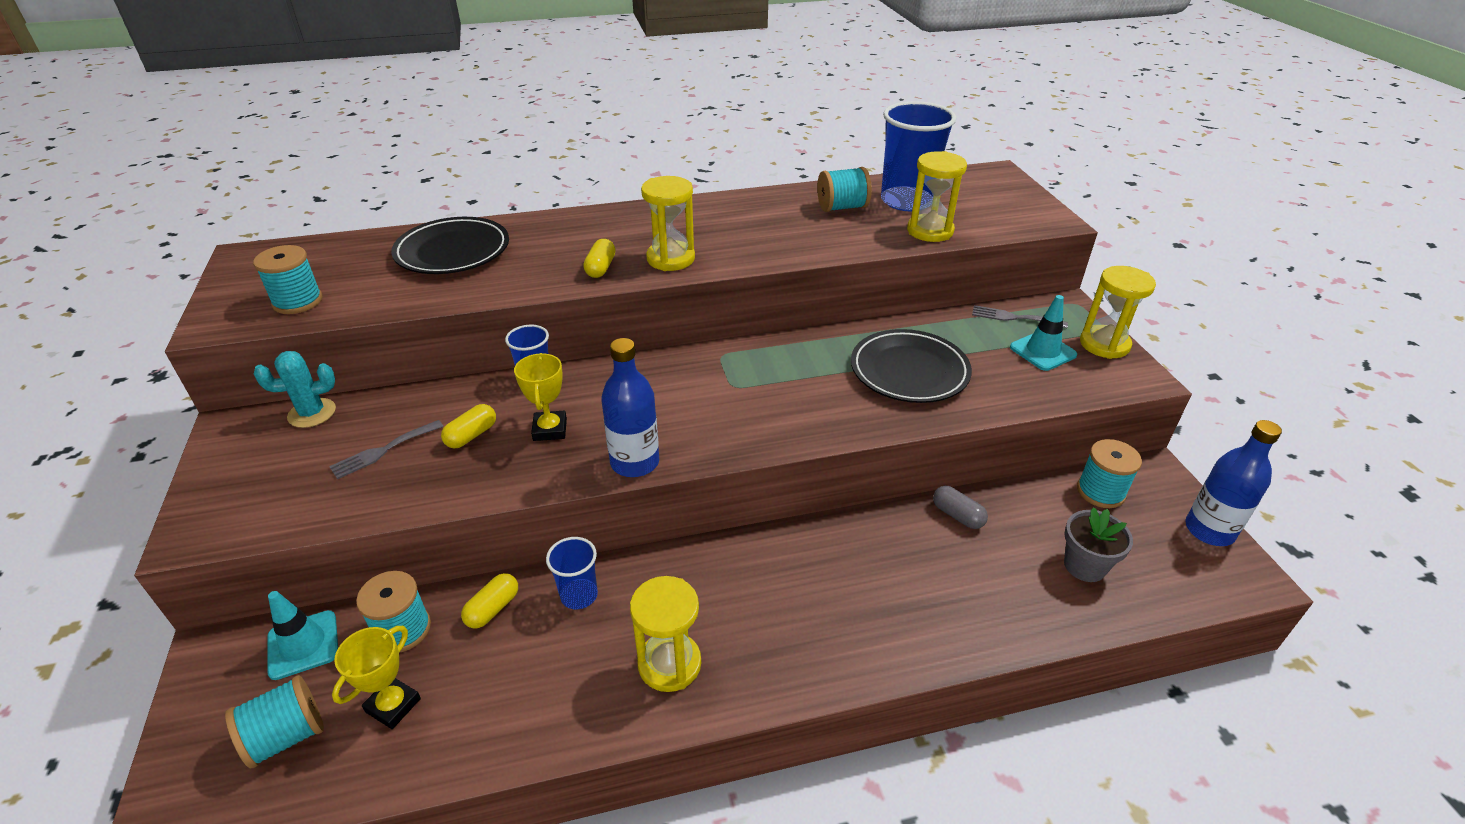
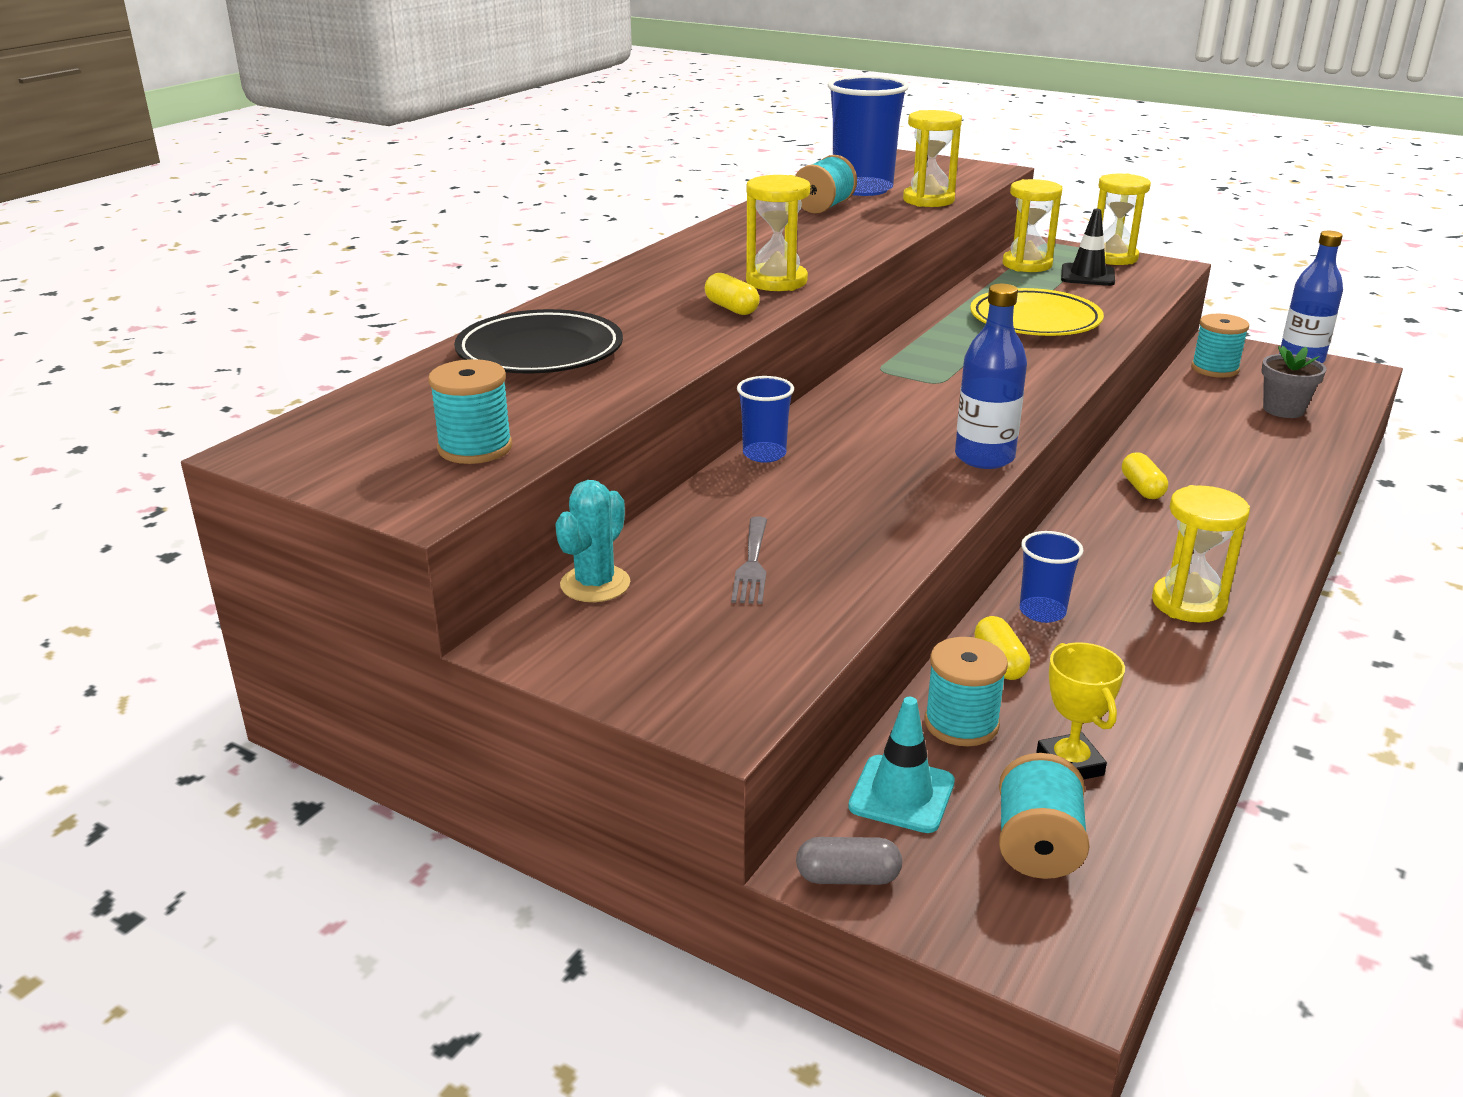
camera: 45 degrees left, 10 degrees down
(471, 435) = (807, 513): yellow capsule -> yellow capsule (1142, 488)
(550, 429) = (865, 475): yellow trophy -> none
(909, 371) = (1035, 320): black plate -> yellow plate
(957, 515) = (1169, 423): grey capsule -> grey capsule (848, 877)
(1013, 317) = (1027, 264): grey fork -> yellow hourglass
(1042, 351) = (1087, 275): turquoise traffic cone -> black traffic cone

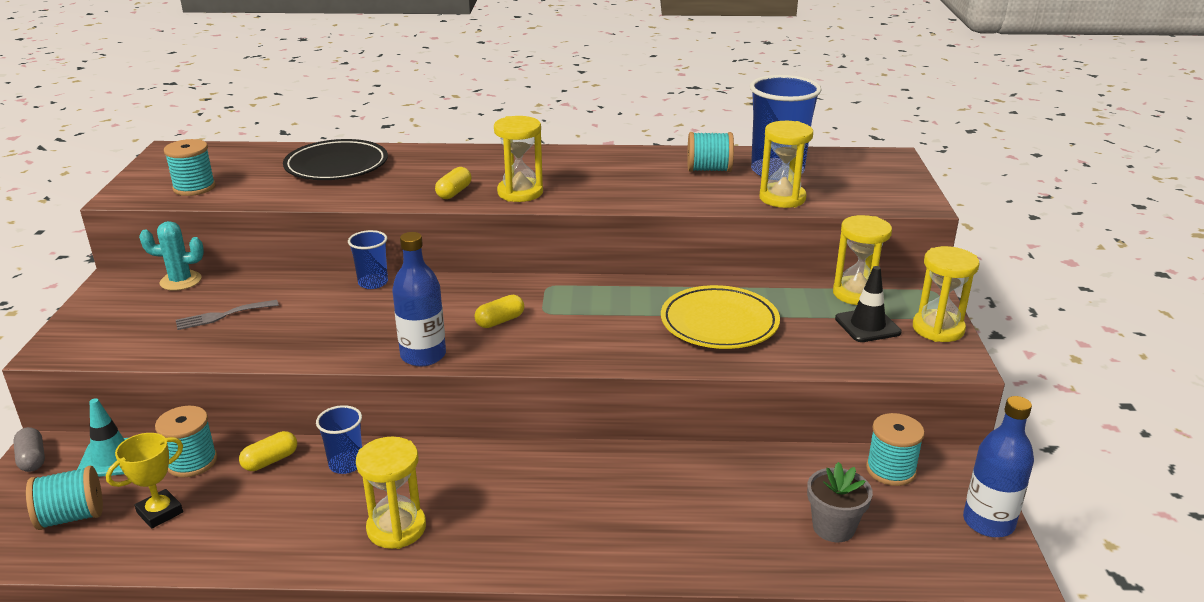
camera: 60 degrees right, 0 degrees up
(1142, 488) = (580, 472): yellow capsule -> yellow capsule (500, 321)

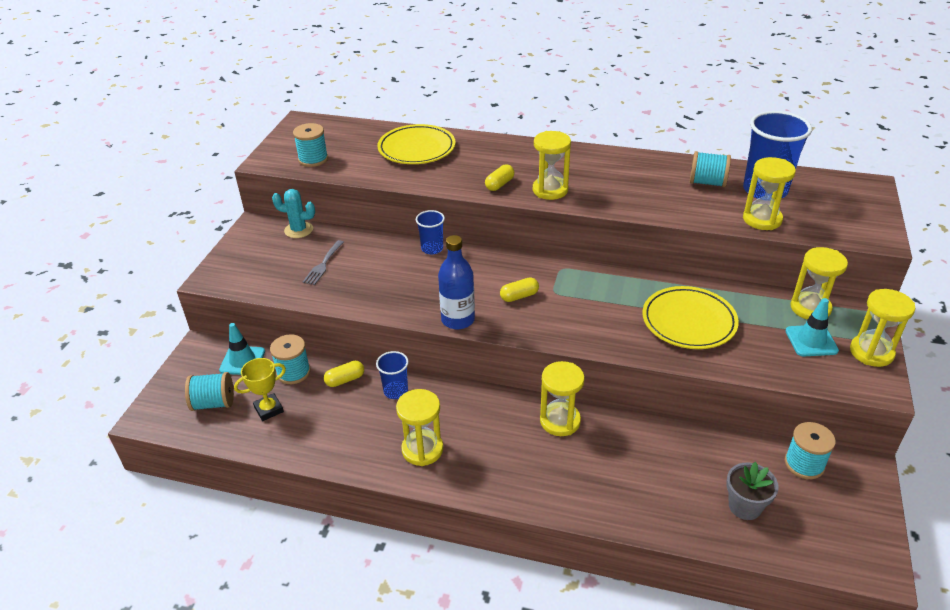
camera: 15 degrees right, 10 degrees up
(32, 459) = (193, 353): grey capsule -> none
(222, 316) = (323, 265): grey fork -> grey fork turned 60 degrees counterclockwise
(336, 166) = (417, 149): black plate -> yellow plate
(578, 467) = (560, 421): none -> yellow hourglass
(867, 325) = (811, 341): black traffic cone -> turquoise traffic cone
(988, 522) = (873, 524): blue bottle -> none

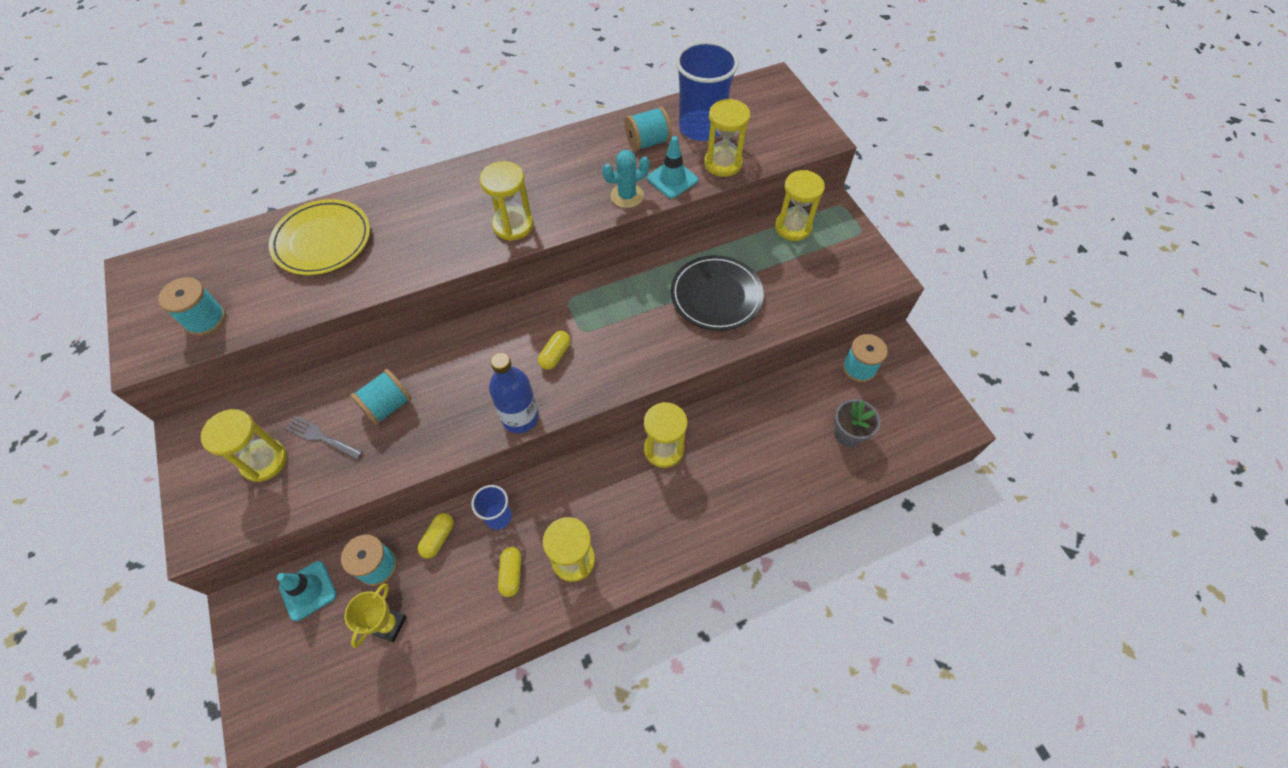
camera: 40 degrees left, 20 degrees up
(213, 403) = (321, 660): turquoise spool -> turquoise spool (388, 406)
(298, 230) = (250, 409): turquoise cactus -> turquoise cactus (627, 196)
(323, 265) = (321, 437): grey fork -> grey fork turned 135 degrees clockwise
(432, 248) = (424, 348): blue cup -> none
(499, 184) = (456, 244): yellow capsule -> yellow capsule (511, 574)
(688, 321) = (716, 296): yellow plate -> black plate
(811, 341) = (816, 261): turquoise traffic cone -> turquoise traffic cone (672, 179)
(871, 352) = (862, 247): yellow hourglass -> yellow hourglass (264, 461)

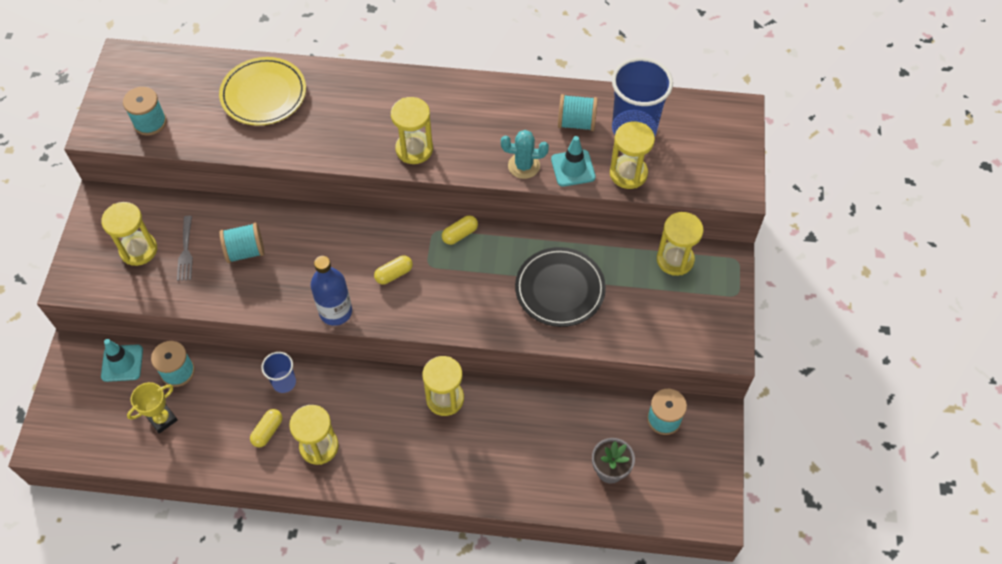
camera: 30 degrees right, 0 degrees up
(321, 437) = (186, 251): grey fork -> grey fork turned 150 degrees counterclockwise
(438, 538) = (231, 374): yellow capsule -> yellow capsule (460, 234)

